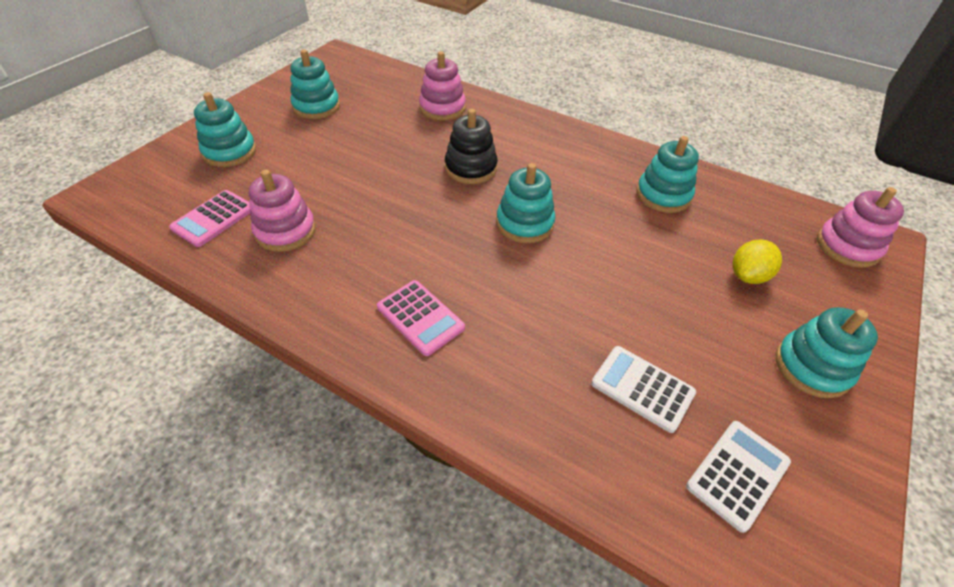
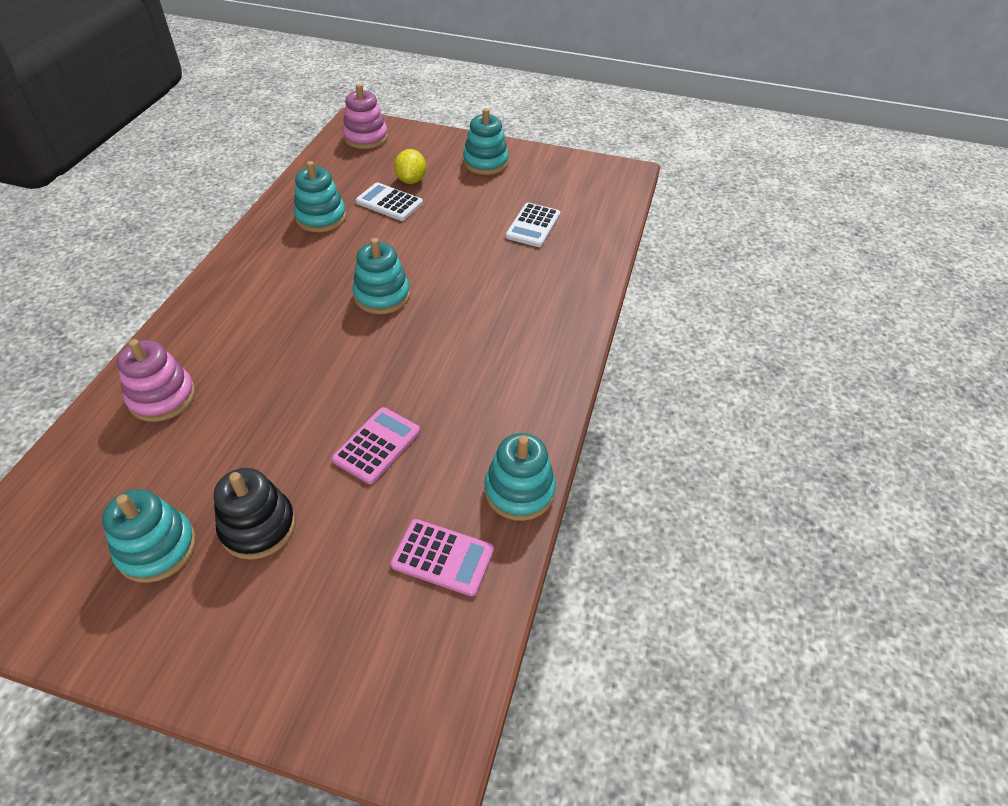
camera: 105 degrees left, 0 degrees up
(230, 152) = (295, 613): turquoise stacking toy -> turquoise stacking toy (519, 491)
(285, 231) = (443, 475): pink stacking toy -> none
(420, 317) = (519, 340): pink calculator -> pink calculator (377, 445)
(471, 168) = (298, 346): black stacking toy -> black stacking toy (258, 527)
(737, 474) = (573, 193): white calculator -> white calculator (389, 203)
(748, 276) = (411, 180): yellow lemon -> yellow lemon turned 60 degrees clockwise

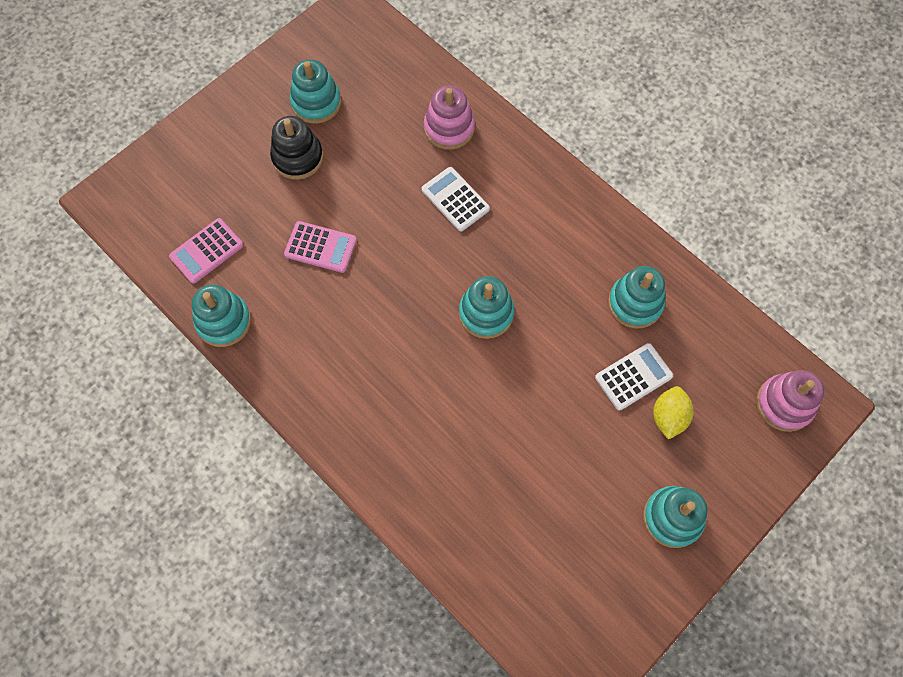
camera: 120 degrees right, 20 degrees up
(377, 445) = (320, 247): pink calculator -> pink calculator turned 45 degrees counterclockwise
(411, 180) = (668, 417): yellow lemon -> yellow lemon turned 75 degrees clockwise
(533, 226) = (524, 504): white calculator -> white calculator (455, 199)

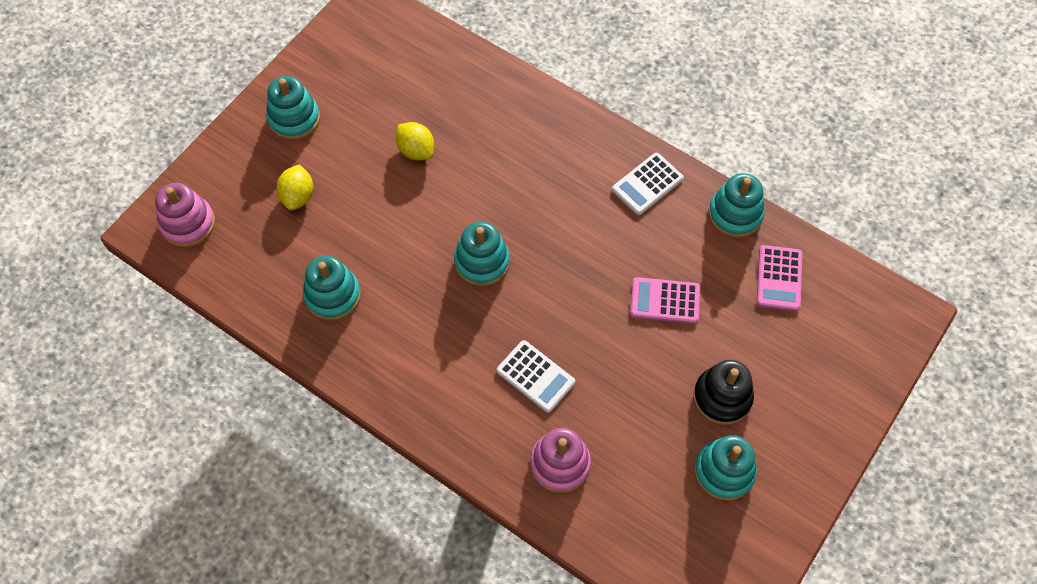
camera: 170 degrees right, 5 degrees down
(207, 251) = (779, 278): pink calculator -> pink calculator turned 150 degrees clockwise
(537, 451) = (416, 150): none -> yellow lemon
(633, 377) = (332, 226): white calculator -> white calculator (647, 184)

